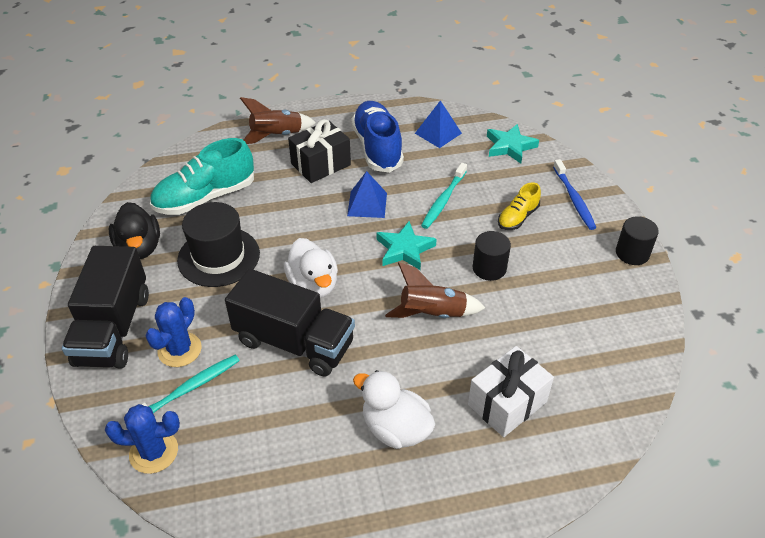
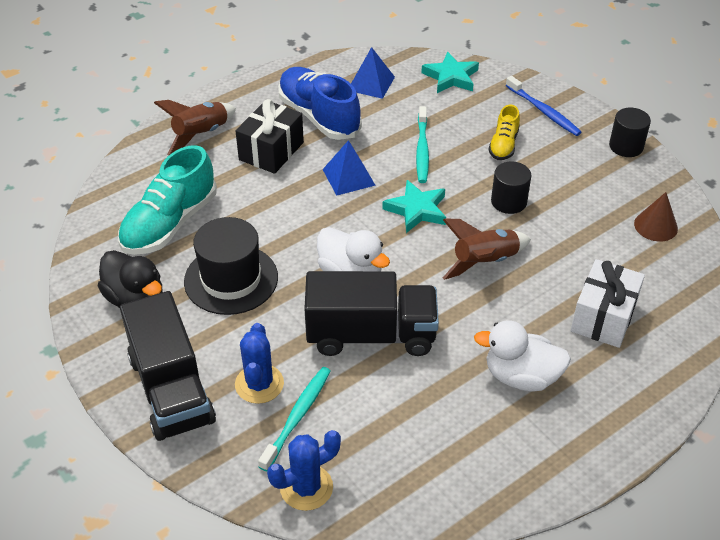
camera: 25 degrees left, 0 degrees up
(614, 336) = (655, 226): none -> brown cone

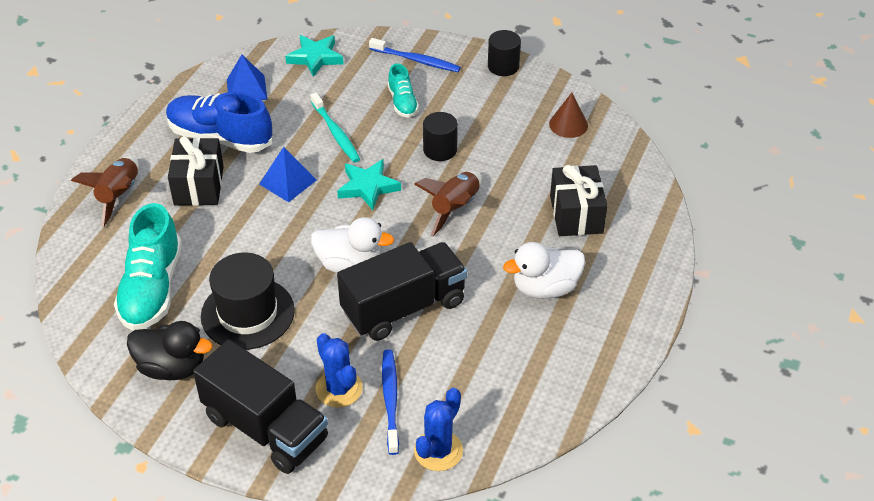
camera: 30 degrees left, 0 degrees up
(297, 416) = (390, 399): turquoise toothbrush -> blue toothbrush
(503, 145) = (402, 102): yellow shoe -> turquoise shoe
(603, 317) = (576, 214): white gift -> black gift

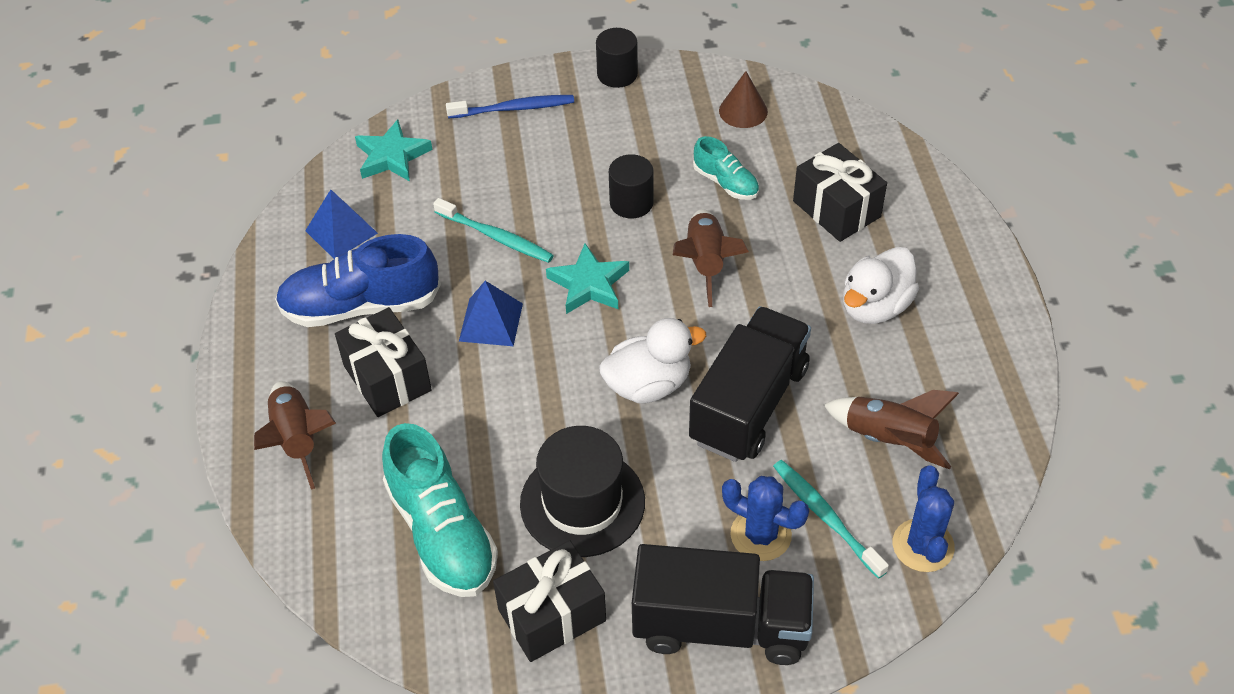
camera: 30 degrees left, 5 degrees up
(172, 367) = (552, 615): black duck -> black gift
(390, 399) = (825, 516): blue toothbrush -> turquoise toothbrush
(402, 102) = (541, 165): turquoise shoe -> turquoise shoe (726, 183)
(476, 375) = (889, 440): none -> brown rocket

